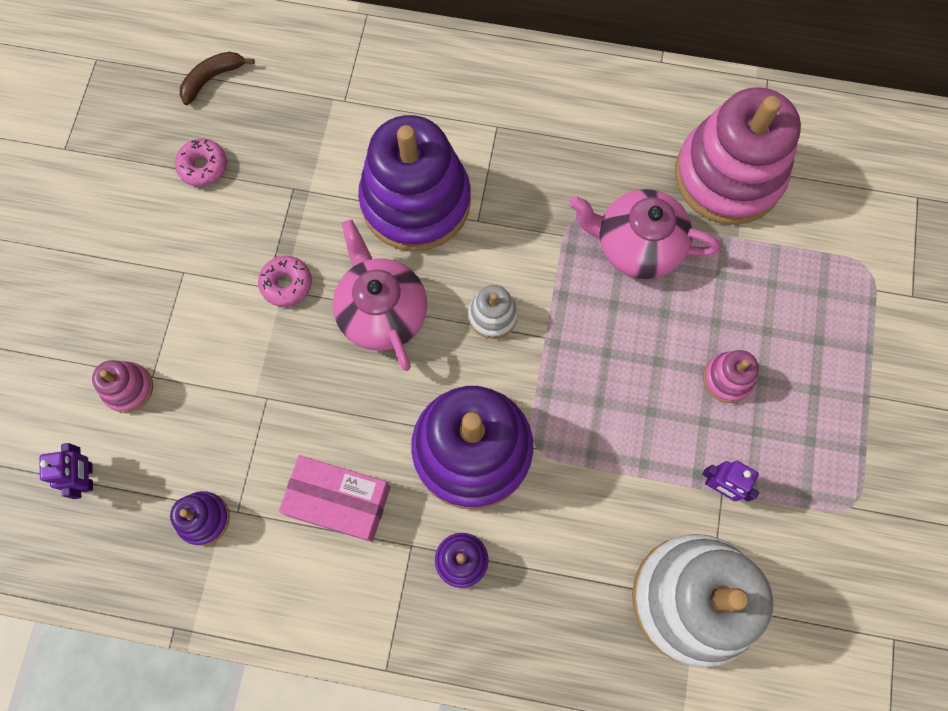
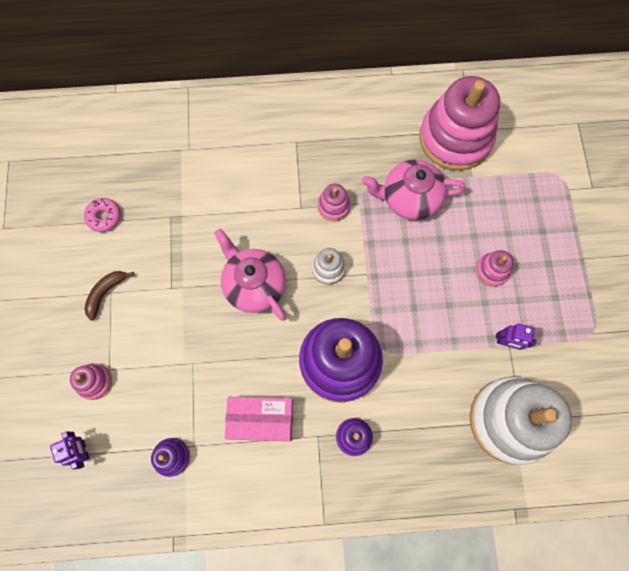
camera: 15 degrees left, 0 degrees up
(212, 78) = (93, 155): brown banana -> brown banana (106, 293)
(286, 284) = (184, 282): pink donut -> none
(416, 201) = (256, 205): purple stacking toy -> none
(525, 230) = (333, 206): none -> pink stacking toy

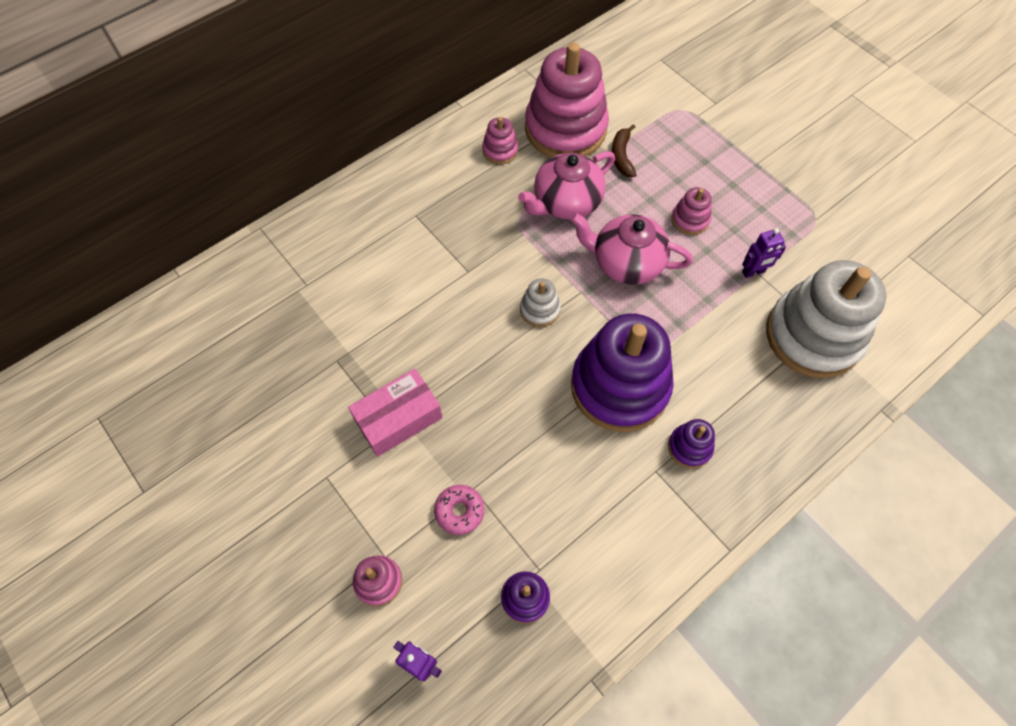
camera: 35 degrees left, 10 degrees down
(104, 217) = (260, 405): pink donut -> pink donut (459, 511)
(106, 293) = (321, 481): brown banana -> brown banana (622, 156)
(254, 285) = (477, 371): pink teapot -> pink teapot (626, 263)
(261, 419) = (587, 494): pink box -> pink box (398, 418)
(333, 206) = (499, 251): pink stacking toy -> pink stacking toy (500, 150)

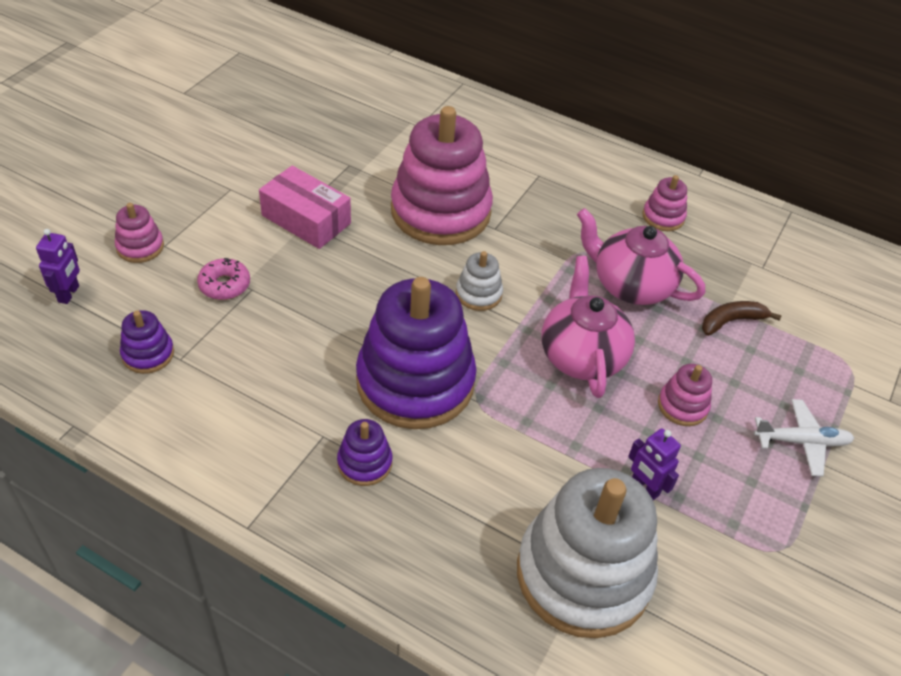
camera: 65 degrees right, 15 degrees down
(565, 129) = (733, 263): pink stacking toy -> pink stacking toy (440, 211)
(737, 166) = (801, 442): none -> white plane

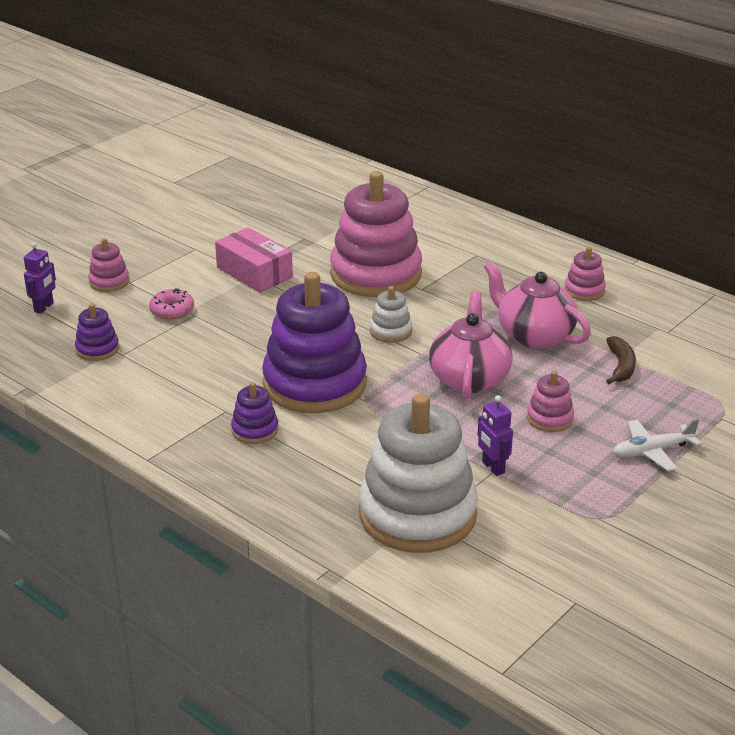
camera: 15 degrees right, 15 degrees down
(731, 321) = (620, 366): brown banana -> brown banana turned 105 degrees clockwise
(801, 442) = (652, 451): white plane -> white plane turned 150 degrees clockwise

